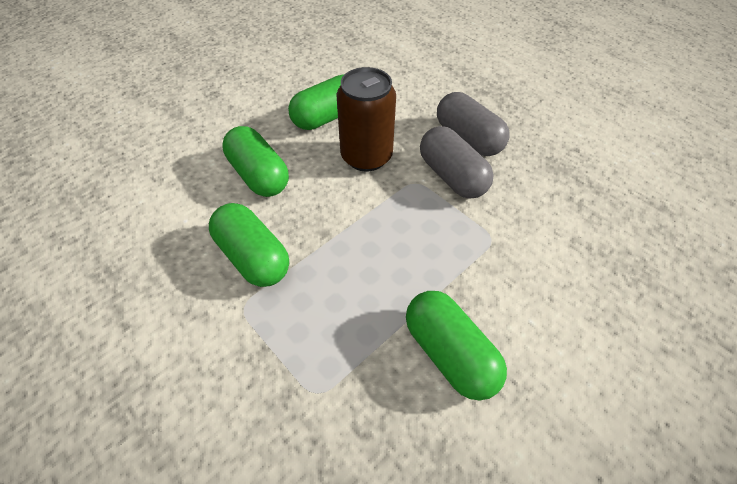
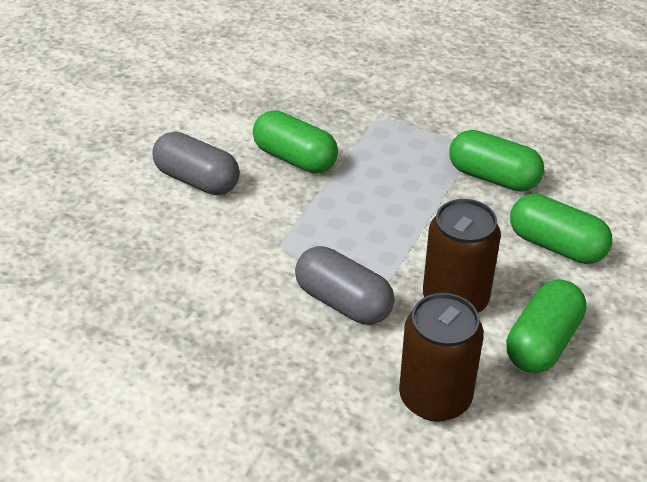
camera: 160 degrees right, 10 degrees down
(415, 106) = (435, 397): none -> brown can
(468, 138) = (341, 361): grey capsule -> grey capsule (197, 180)

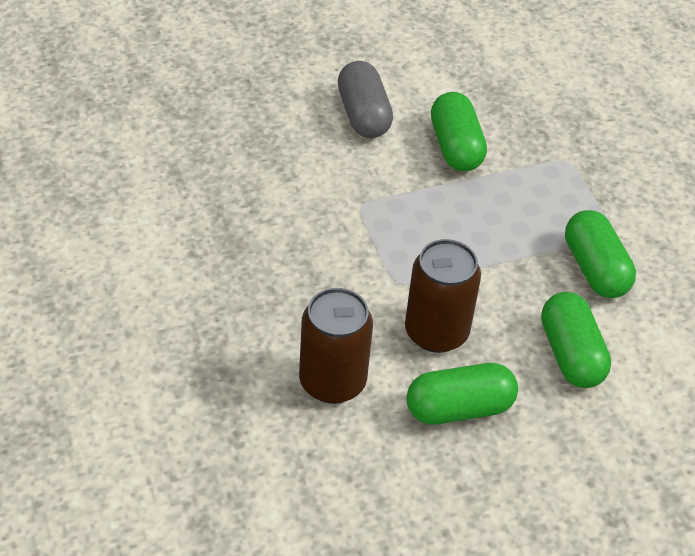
camera: 40 degrees right, 5 degrees up
(343, 302) = (354, 274): grey capsule -> none

